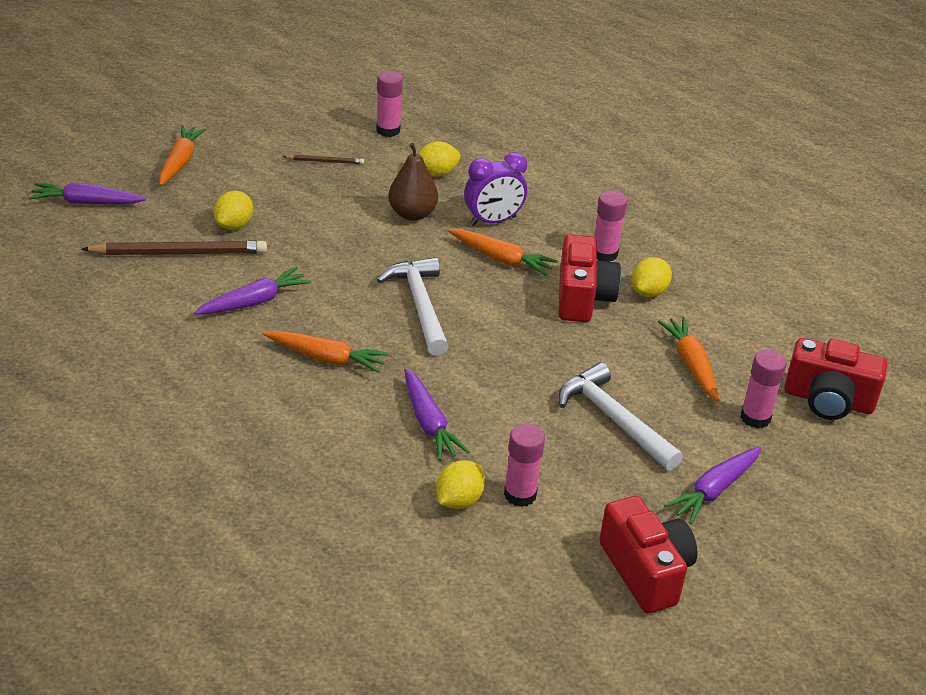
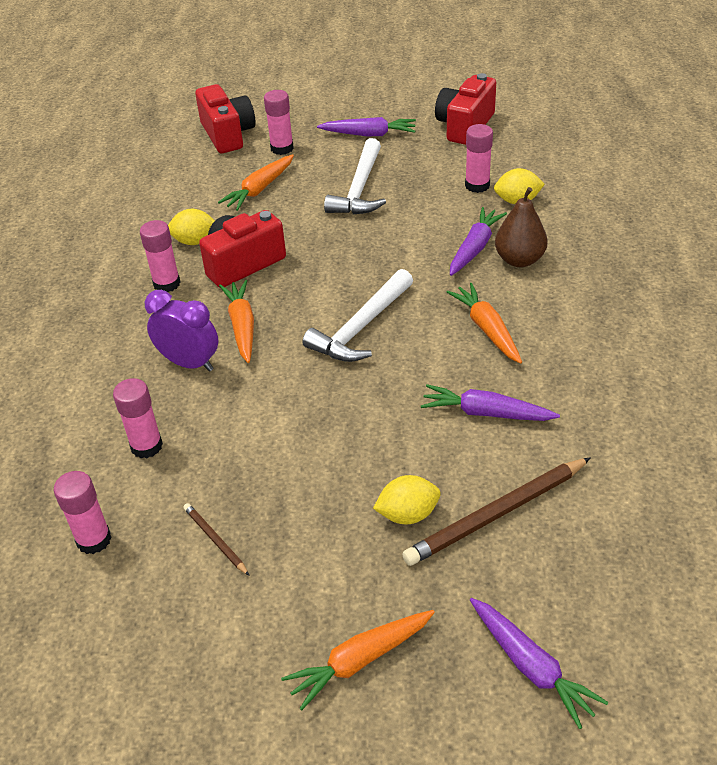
camera: 125 degrees left, 5 degrees up
(179, 253) = (497, 514): brown pencil -> brown pencil turned 75 degrees counterclockwise
(412, 214) = (238, 415): brown pear -> brown pear (519, 260)
(436, 173) = (146, 446): yellow lemon -> pink glue stick

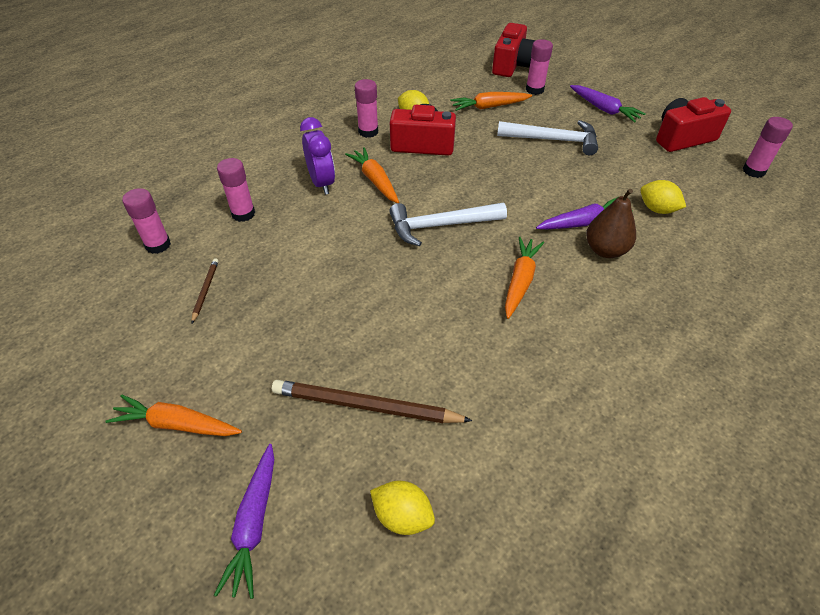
camera: 40 degrees right, 5 degrees up
(242, 326) = (375, 181): orange carrot -> orange carrot turned 60 degrees counterclockwise
(360, 189) = (552, 140): white hammer -> white hammer turned 135 degrees counterclockwise
(408, 514) = (316, 360): yellow lemon -> yellow lemon (402, 516)
(477, 185) = (639, 182): pink glue stick -> pink glue stick (753, 171)
(486, 413) = (446, 335): purple carrot -> none

